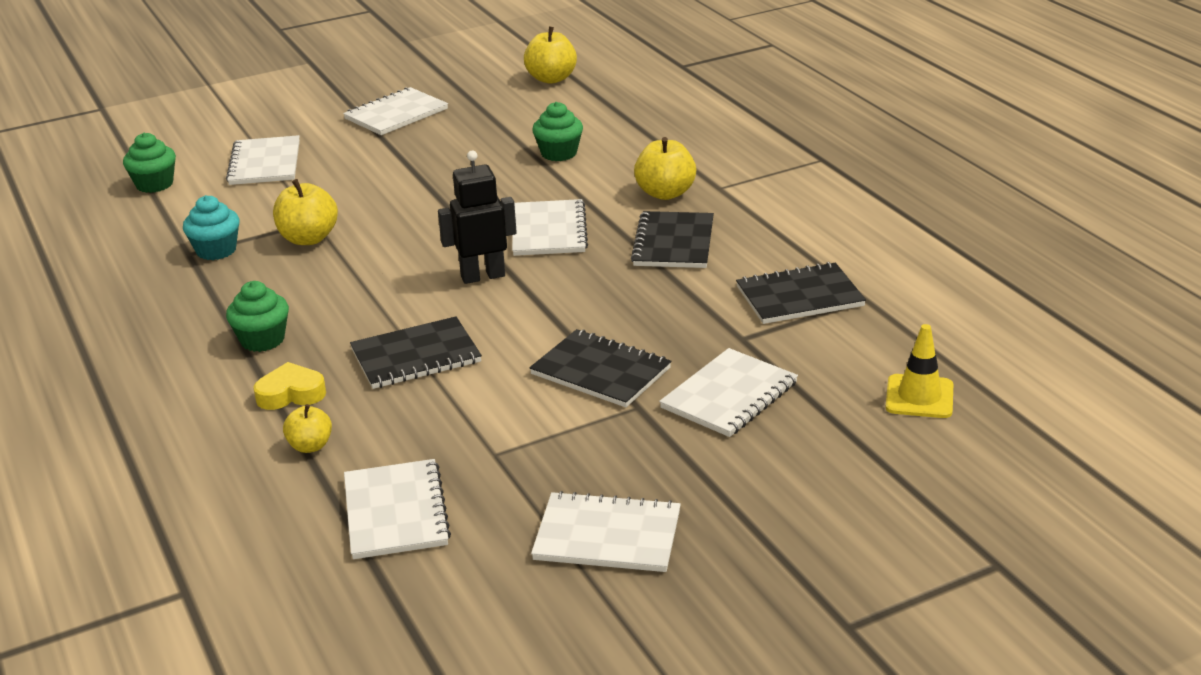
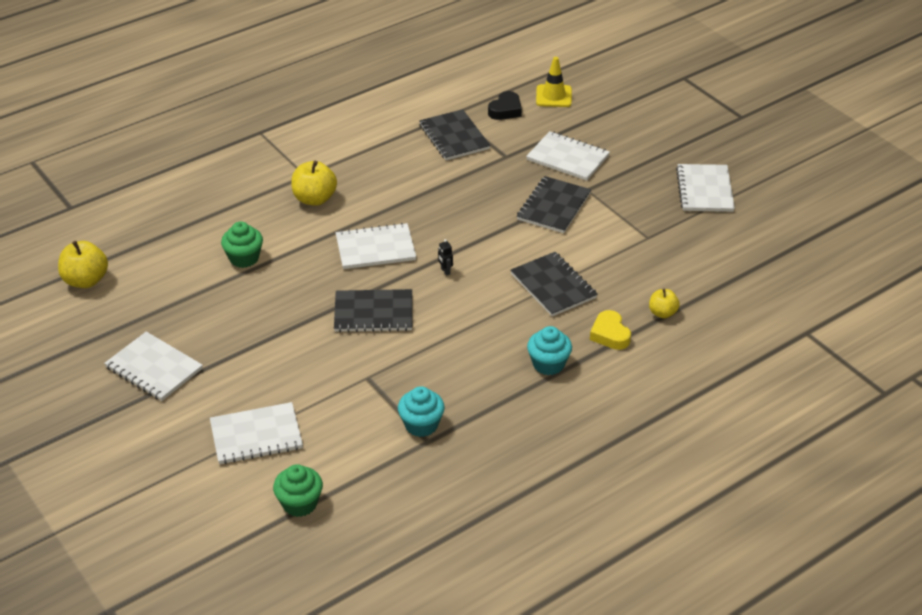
camera: 100 degrees left, 10 degrees up
(262, 340) = (548, 364): green cupcake -> turquoise cupcake
(308, 238) = (397, 374): yellow apple -> none
(395, 512) = (712, 266): white notebook -> none
(483, 276) = (445, 271): black robot -> black robot, size x0.42
(674, 243) = (389, 190): black notebook -> black notebook (373, 313)
(874, 346) = (505, 110): none -> black heart

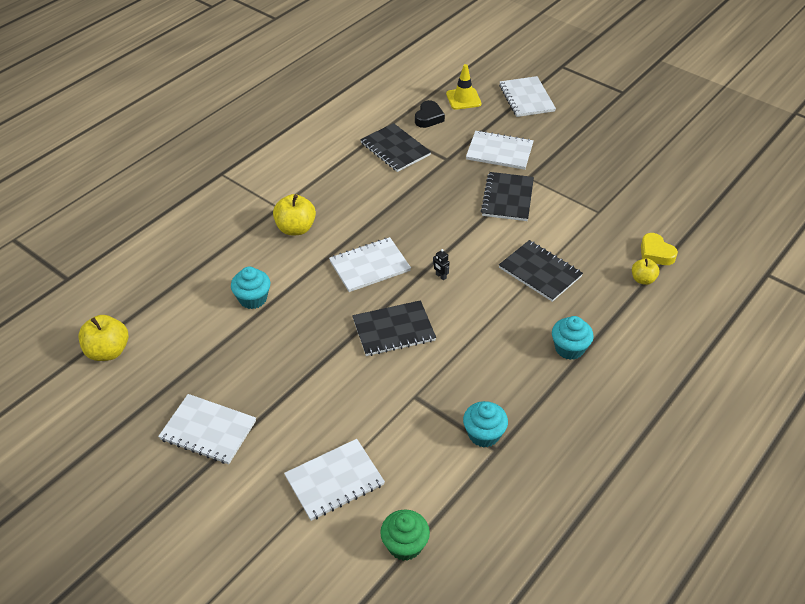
camera: 15 degrees left, 5 degrees up
(244, 258) = (253, 299): green cupcake -> turquoise cupcake
(610, 334) = (608, 309): yellow heart -> yellow heart (655, 253)
(705, 190) = (624, 161): white notebook -> white notebook (526, 98)

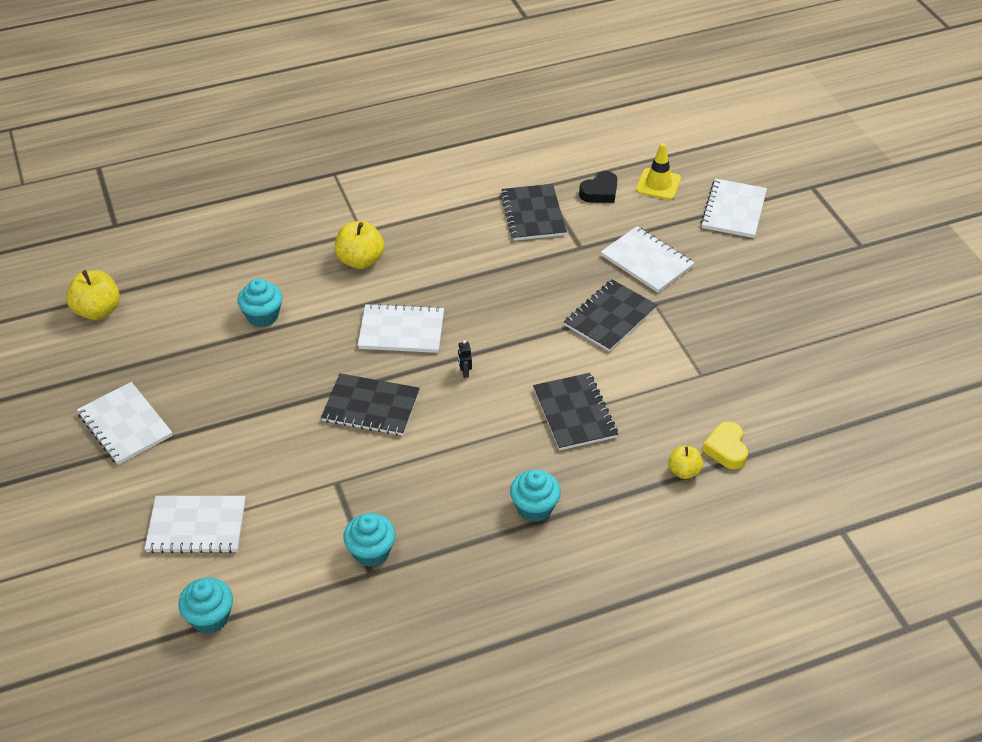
camera: 30 degrees right, 0 degrees up
(405, 545) = (210, 617): green cupcake -> turquoise cupcake

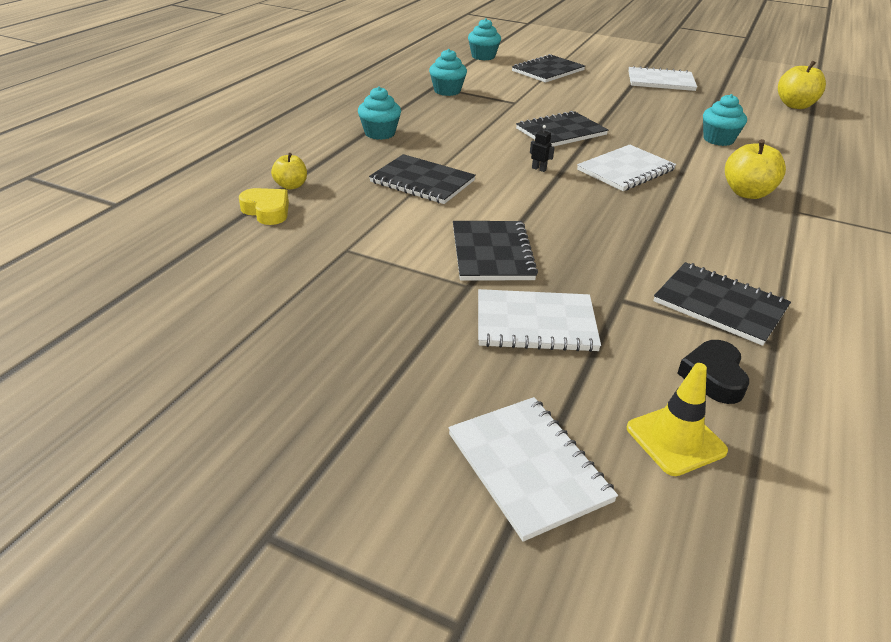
camera: 135 degrees right, 10 degrees down
(196, 526) = (548, 71): white notebook -> black notebook

